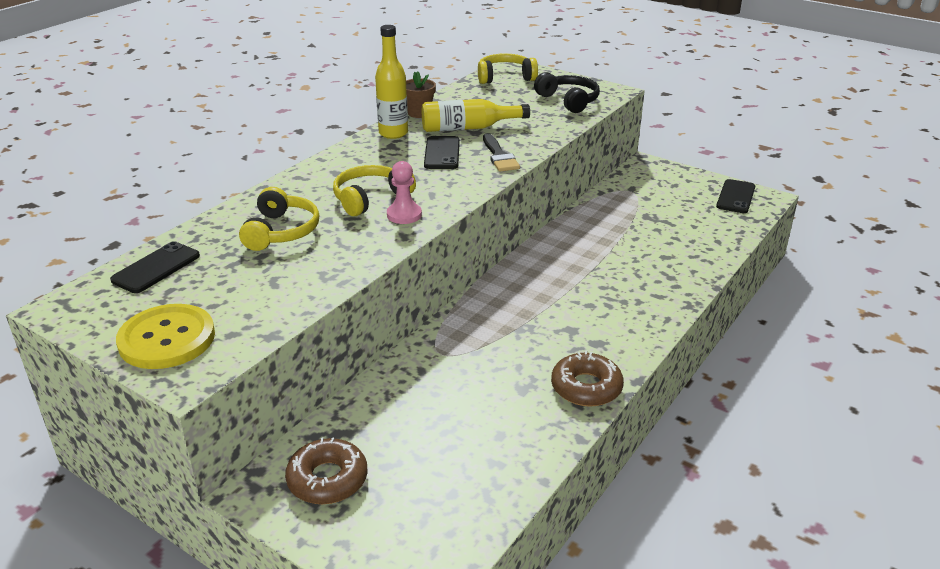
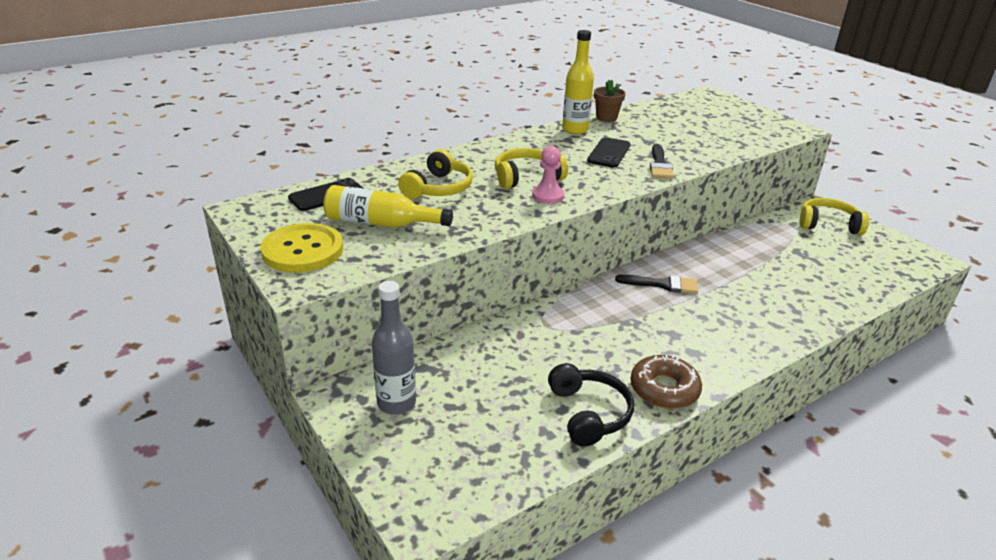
camera: 20 degrees right, 0 degrees up
(327, 479) = (396, 403): brown donut -> grey bottle
(468, 128) = (644, 137): yellow bottle -> yellow bottle (381, 223)
(505, 77) = (700, 102): yellow headphones -> yellow headphones (828, 224)
(537, 281) = (662, 284): none -> black brush
(568, 101) = (750, 130): black headphones -> black headphones (589, 413)
(735, 197) = (899, 252): black phone -> none

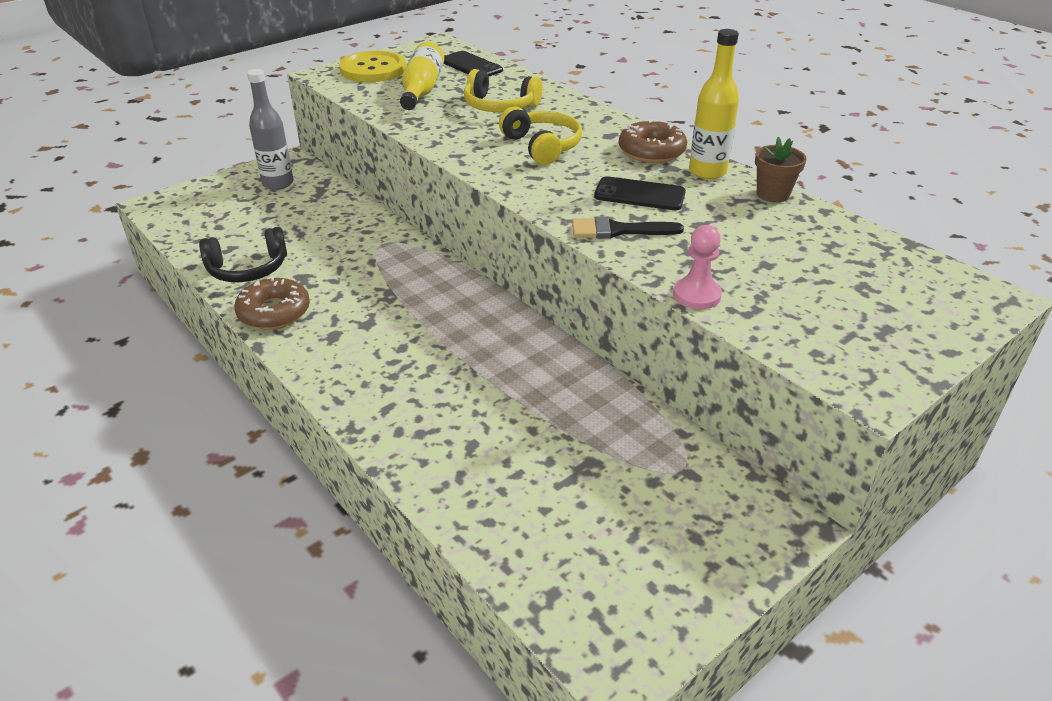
camera: 85 degrees right, 5 degrees up
(540, 142) = (651, 151): none -> brown donut
(548, 196) = (497, 159): pink pawn -> pink pawn (696, 295)
(662, 284) = (468, 320): black brush -> none
(828, 224) = (707, 524): yellow headphones -> none

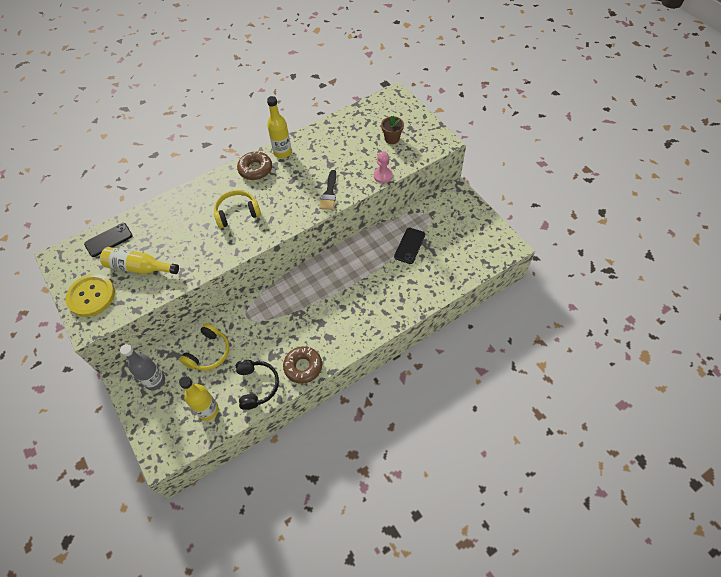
camera: 80 degrees left, 20 degrees up
(217, 231) = (208, 410): none -> yellow bottle
(499, 106) = (178, 228): yellow headphones -> yellow headphones (209, 352)
(639, 194) = (298, 181): black phone -> black phone (409, 245)
(773, 194) = (309, 135): brown flower pot -> brown flower pot (392, 139)

